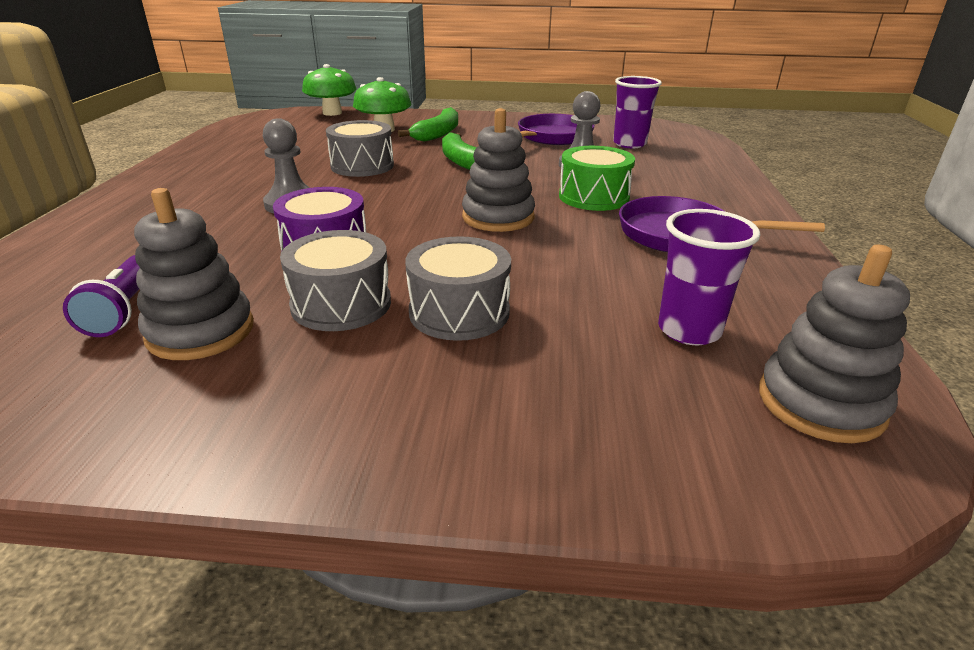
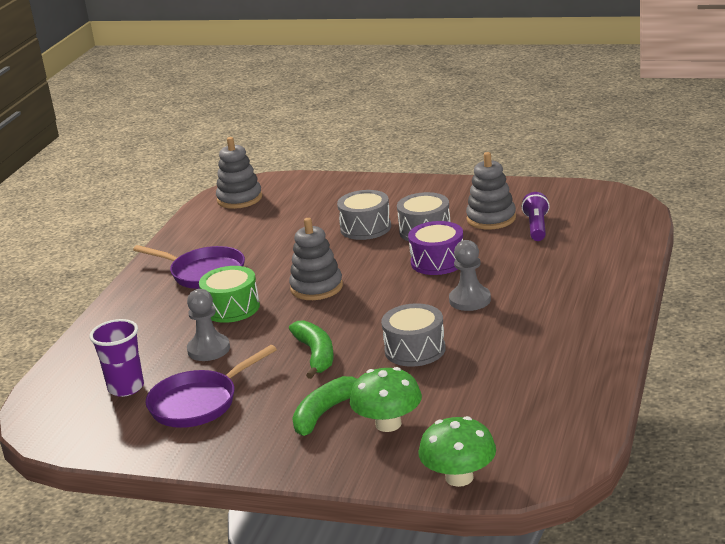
camera: 165 degrees left, 5 degrees down
(689, 330) = (261, 221): purple cup -> none

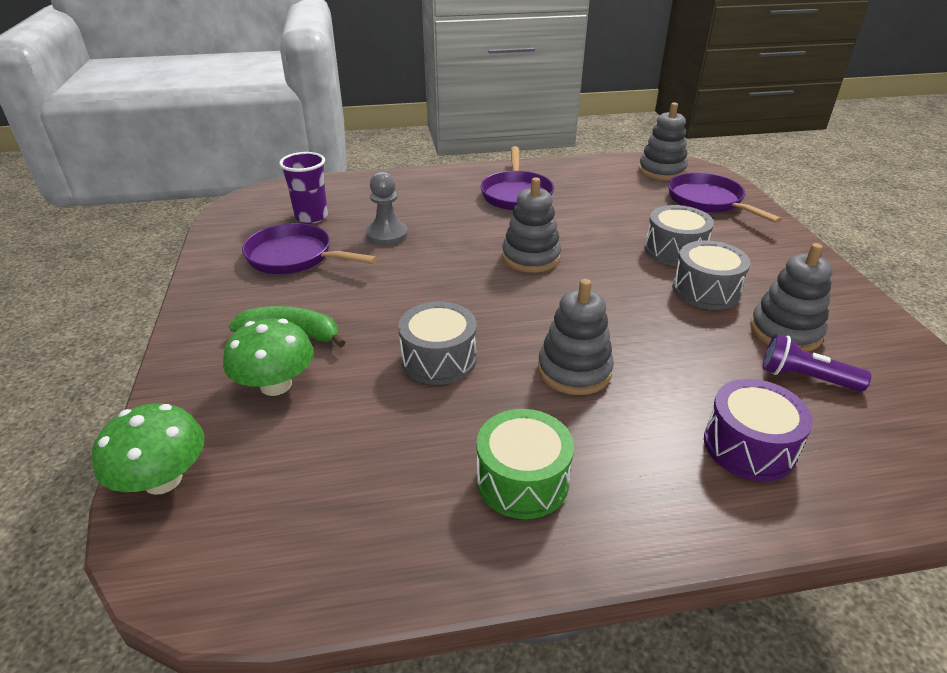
camera: 60 degrees right, 10 degrees up
(231, 308) = (464, 225): green drum -> green drum (522, 480)
(311, 195) = (708, 201): none -> purple pan
(316, 355) = (400, 295): green banana -> none
(438, 262) = (644, 319): purple drum -> purple drum (749, 446)
(470, 300) = (574, 371): grey pawn -> grey stacking toy
(536, 227) = (805, 378): purple flashlight -> purple flashlight turned 135 degrees counterclockwise

